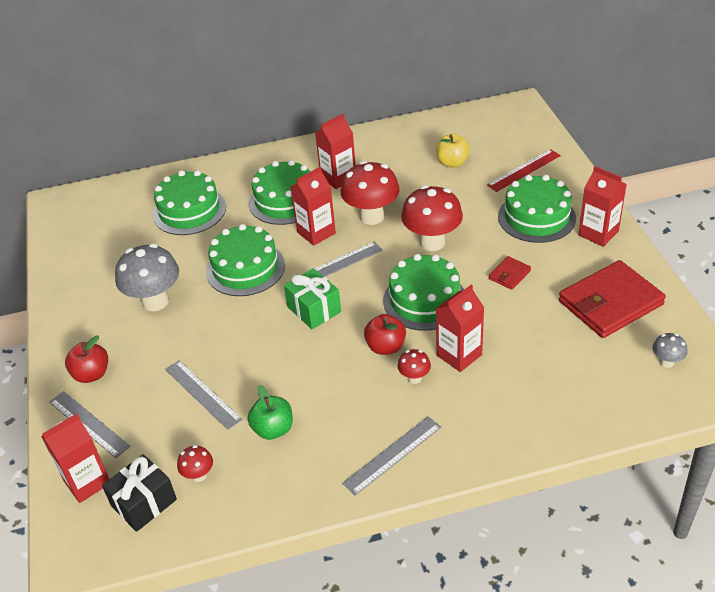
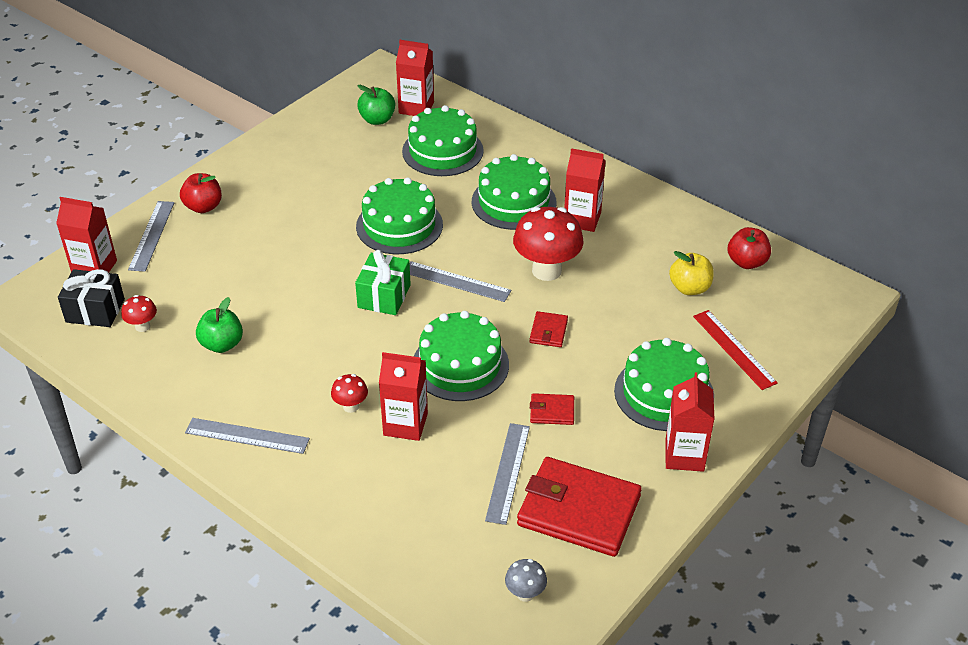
camera: 50 degrees right, 0 degrees up
(111, 229) = (377, 120): none -> green apple
(155, 301) = (312, 195): grey mushroom -> none
(203, 394) = (230, 281): grey ruler -> grey ruler (508, 472)
(316, 233) = (488, 245): red carton -> red carton (416, 108)
(385, 347) = (375, 368): red apple -> red apple (746, 262)
(432, 242) = (548, 331): red mushroom -> red wallet
(524, 170) = (734, 349): red ruler -> red ruler turned 45 degrees clockwise

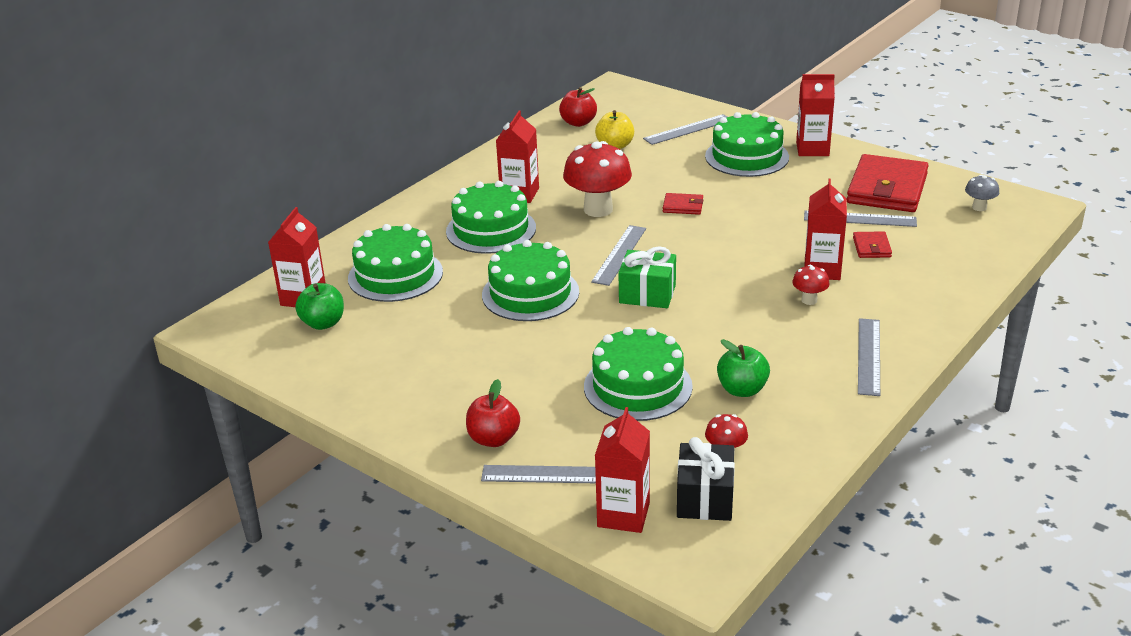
camera: 90 degrees left, 10 degrees down
(460, 365) = (737, 247): green cake -> green cake (638, 386)
(552, 411) = (782, 202): red wallet -> red wallet (871, 247)
(734, 349) = (688, 129): red ruler -> grey ruler

